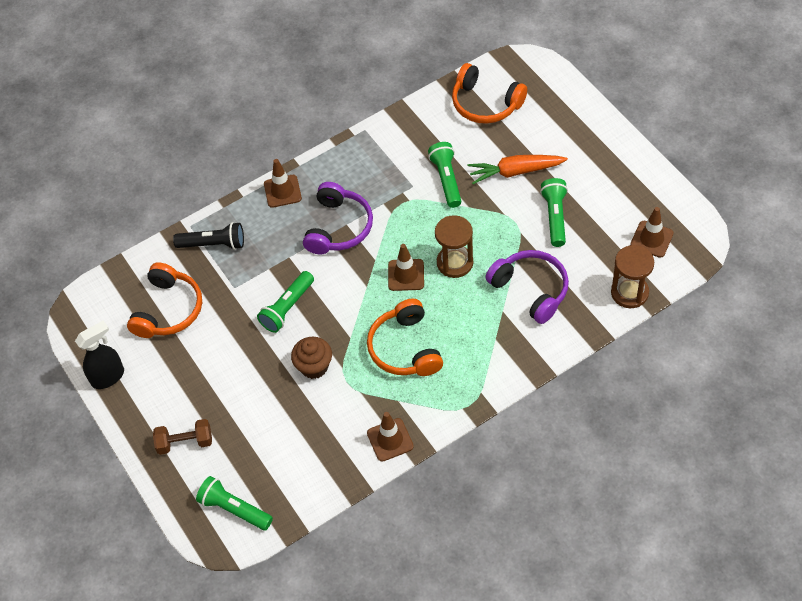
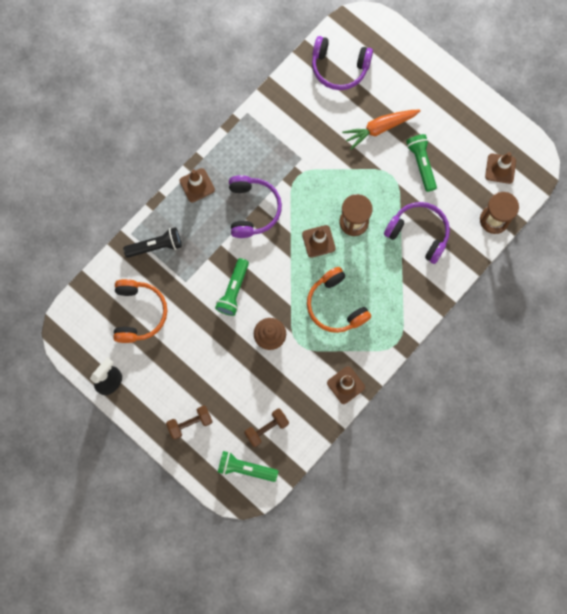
camera: 20 degrees left, 20 degrees up
(276, 469) = (266, 428): none -> brown dumbbell
(446, 180) = (327, 147): green flashlight -> none
(485, 103) = (339, 67): orange headphones -> purple headphones

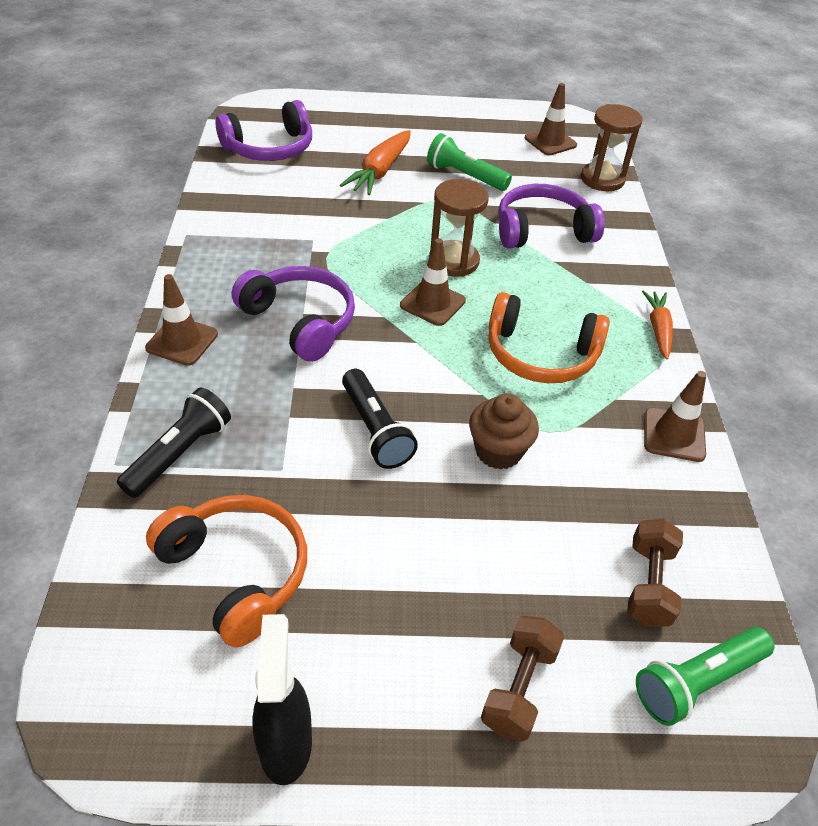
camera: 45 degrees left, 30 degrees down
(233, 290) = (375, 430): green flashlight -> black flashlight
(403, 333) = (658, 329): none -> orange carrot

